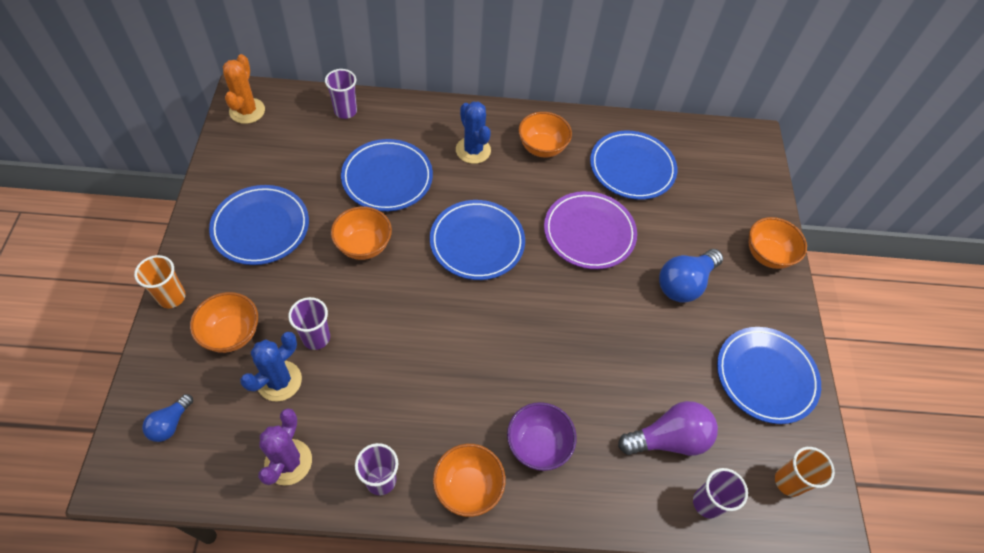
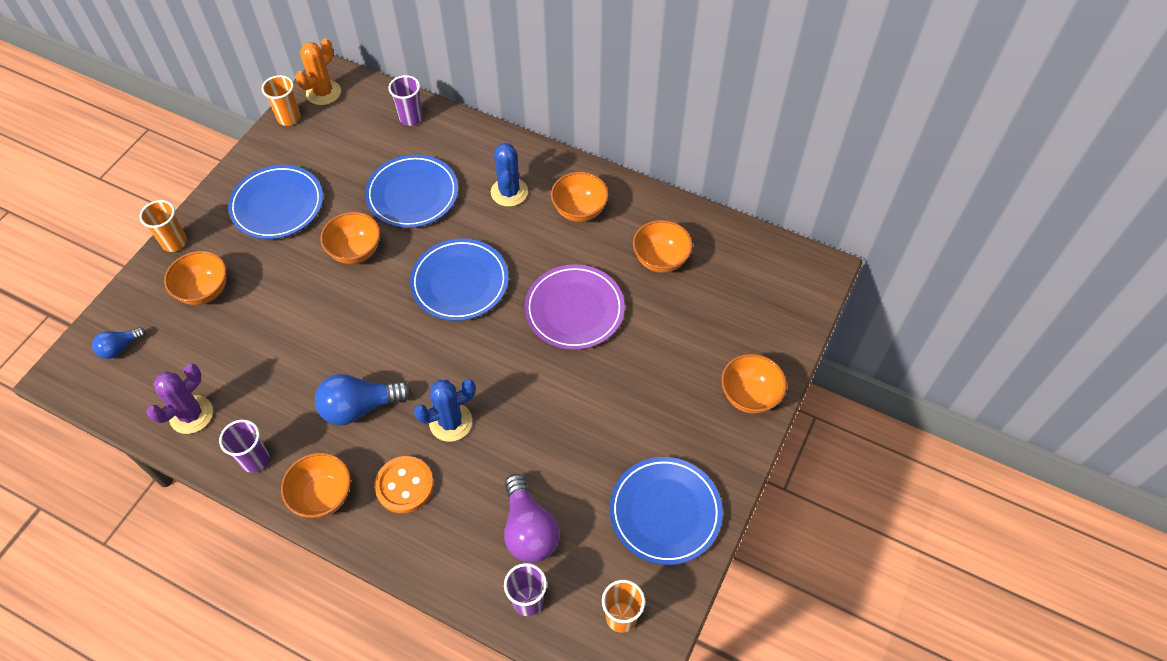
camera: 30 degrees right, 0 degrees up
(225, 143) = (289, 118): none -> orange cup
(279, 381) = (220, 345): blue cactus -> blue cactus (450, 422)
(316, 338) = (270, 319): purple cup -> none
(538, 445) = (404, 485): purple bowl -> orange button
(632, 168) = (660, 259): blue plate -> orange bowl
(668, 439) = (528, 529): purple light bulb -> purple light bulb turned 60 degrees clockwise
(684, 283) = (640, 392): blue light bulb -> blue light bulb (360, 407)

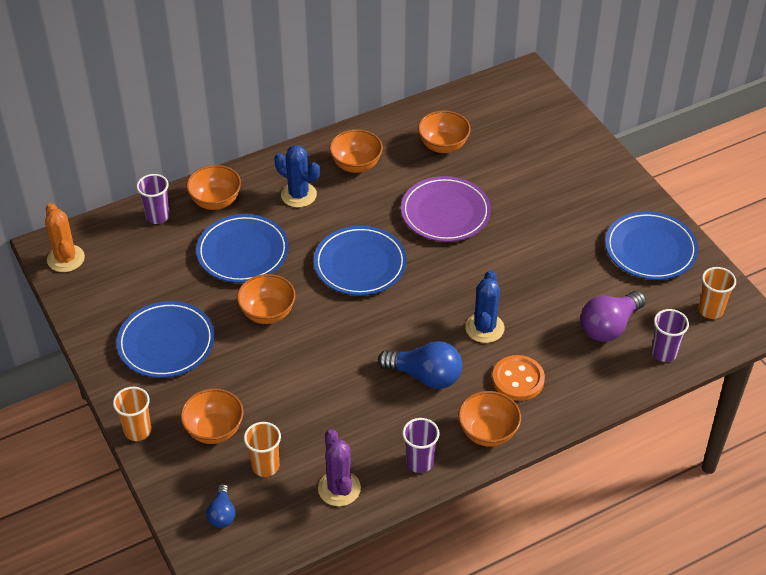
camera: 55 degrees left, 10 degrees down
(289, 118) = (71, 294): orange cup -> orange cup (265, 466)
(360, 407) = (425, 376): blue light bulb -> blue light bulb turned 90 degrees counterclockwise
(528, 529) = (609, 326): purple light bulb -> purple light bulb turned 120 degrees clockwise
(749, 395) = (595, 162): orange bowl -> orange bowl (215, 201)

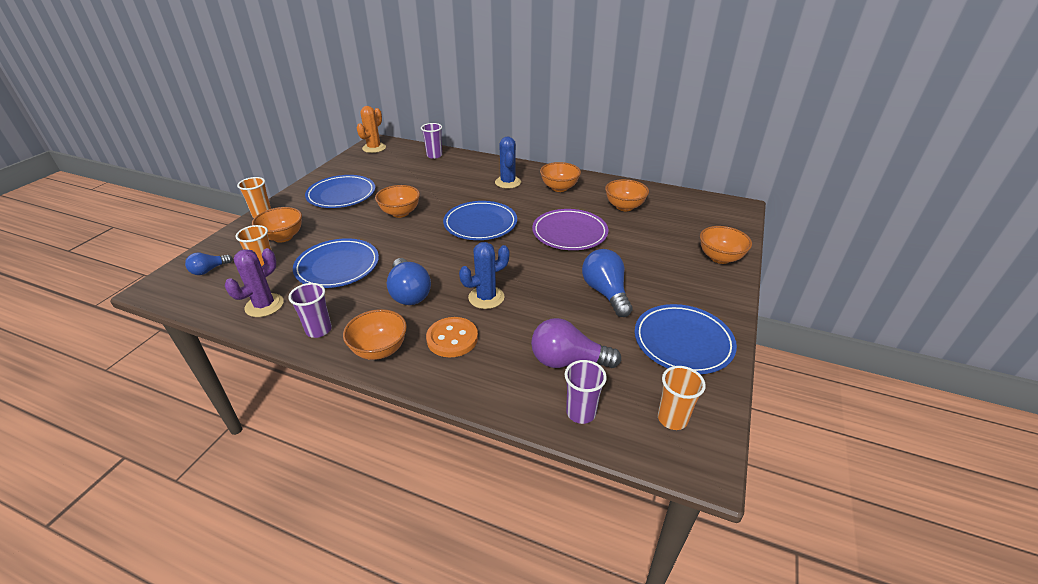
camera: 50 degrees right, 10 degrees down
(215, 201) = (467, 164): orange bowl -> orange bowl (720, 258)
(243, 252) = (439, 186): blue plate -> blue plate (337, 266)
(554, 250) = (605, 293): none -> blue light bulb

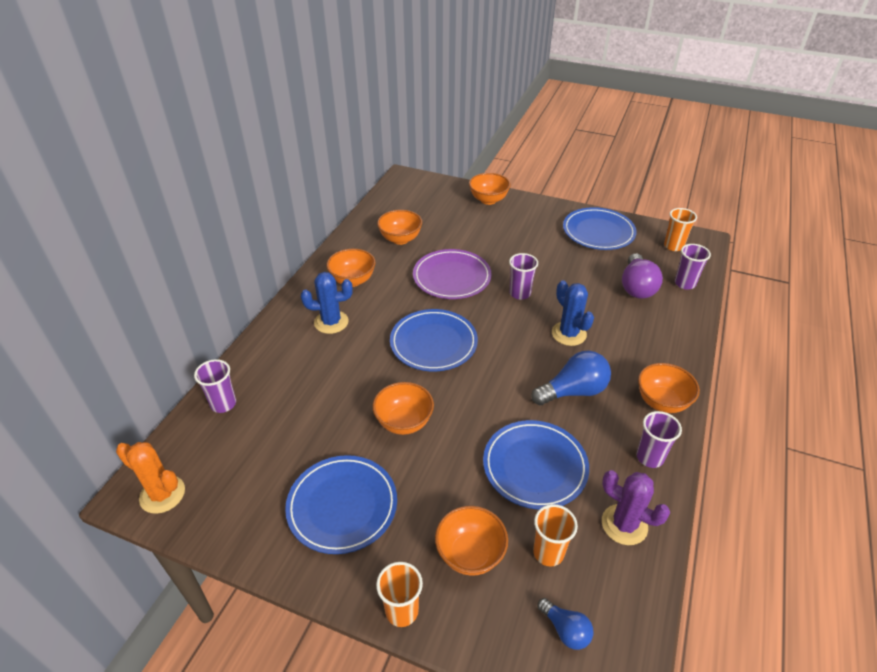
camera: 90 degrees left, 5 degrees up
(452, 338) = (631, 353): orange button -> none
(548, 271) = (520, 293): none -> purple cup
(605, 293) = (547, 262): blue light bulb -> none

